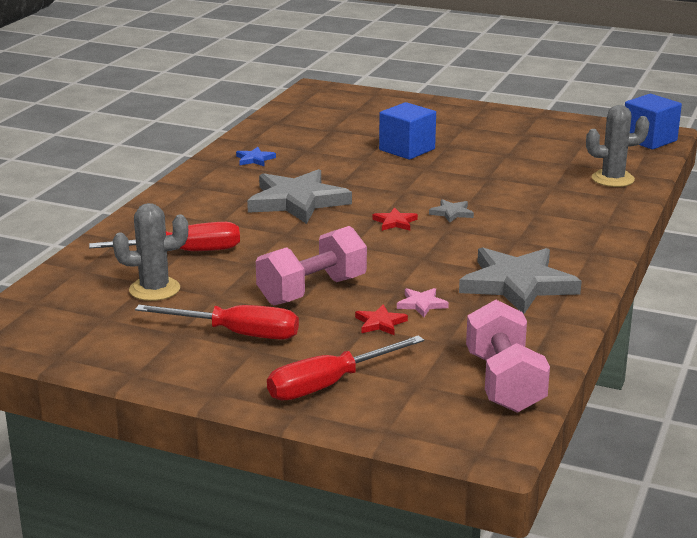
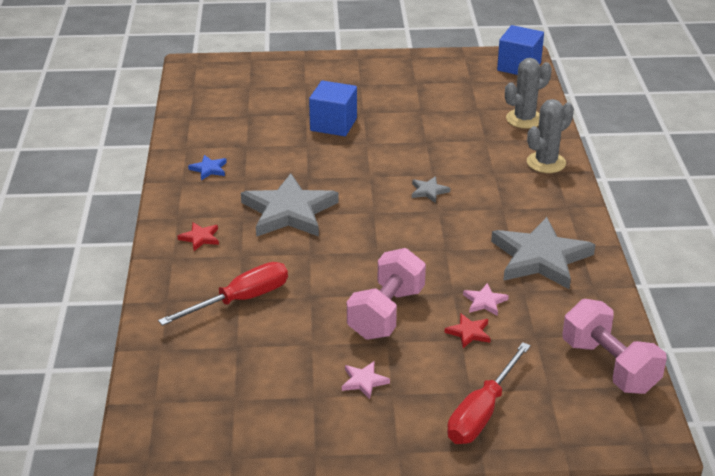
camera: 25 degrees left, 10 degrees up
(154, 289) = (250, 352): grey cactus -> grey cactus (546, 163)
(237, 334) = (364, 381): red screwdriver -> pink star
(395, 222) = (391, 214): red star -> red star (200, 238)

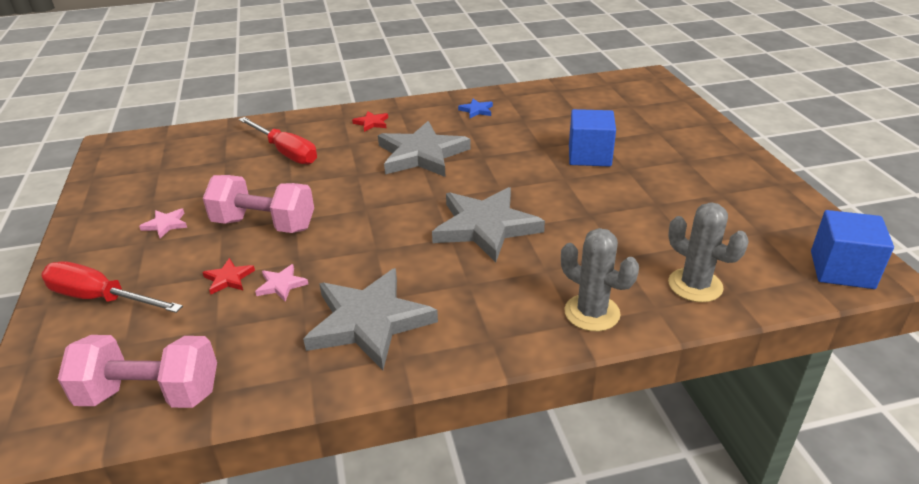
camera: 80 degrees right, 0 degrees up
(429, 191) = (485, 227): grey star -> grey star, size x2.39
(609, 366) = (150, 394): pink dumbbell -> pink dumbbell turned 45 degrees clockwise

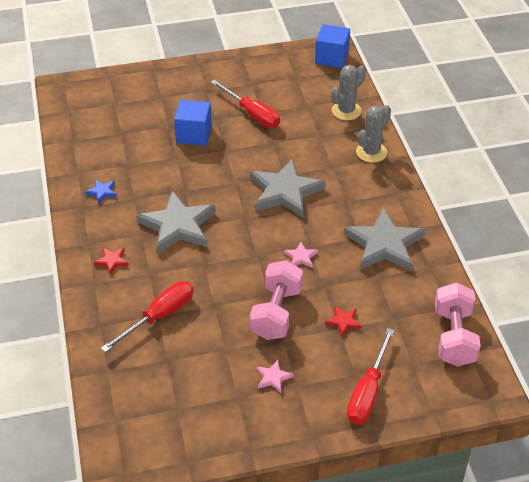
camera: 90 degrees left, 10 degrees up
(281, 285) = (350, 291): pink star -> pink star (301, 257)
(648, 196) = (252, 114): none -> red screwdriver

